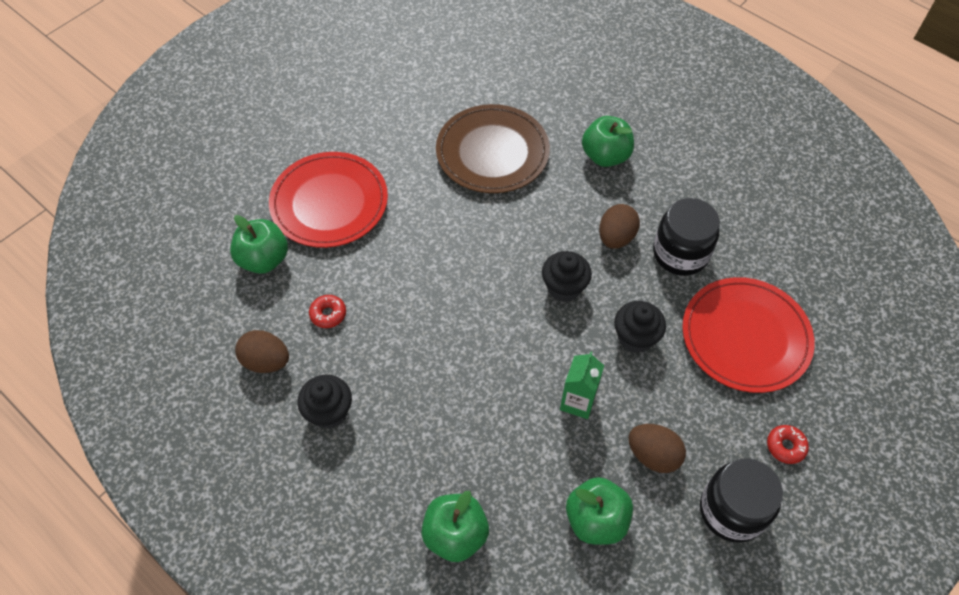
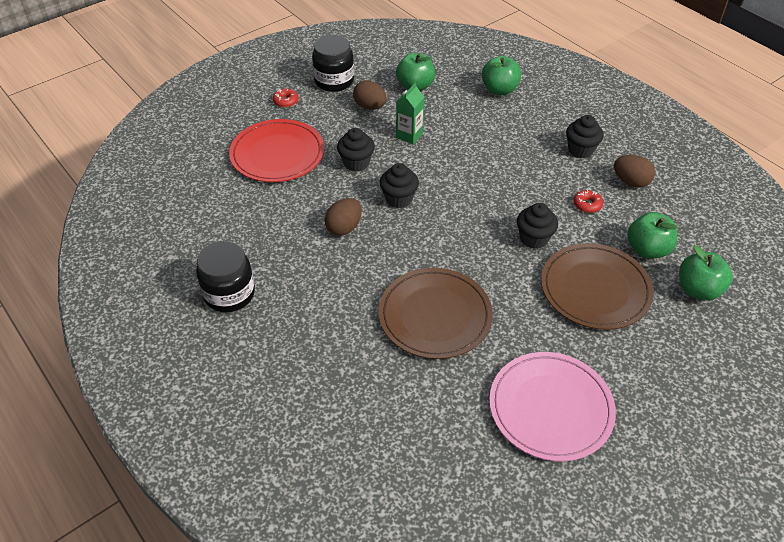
camera: 170 degrees left, 10 degrees down
(329, 202) = (595, 289): red plate -> brown plate
(379, 88) = (550, 408): none -> pink plate
(395, 255) = (534, 238): none -> black cupcake
(605, 156) = (326, 296): green apple -> green apple (698, 290)
(680, 253) = (297, 209): black jar -> black jar (229, 294)

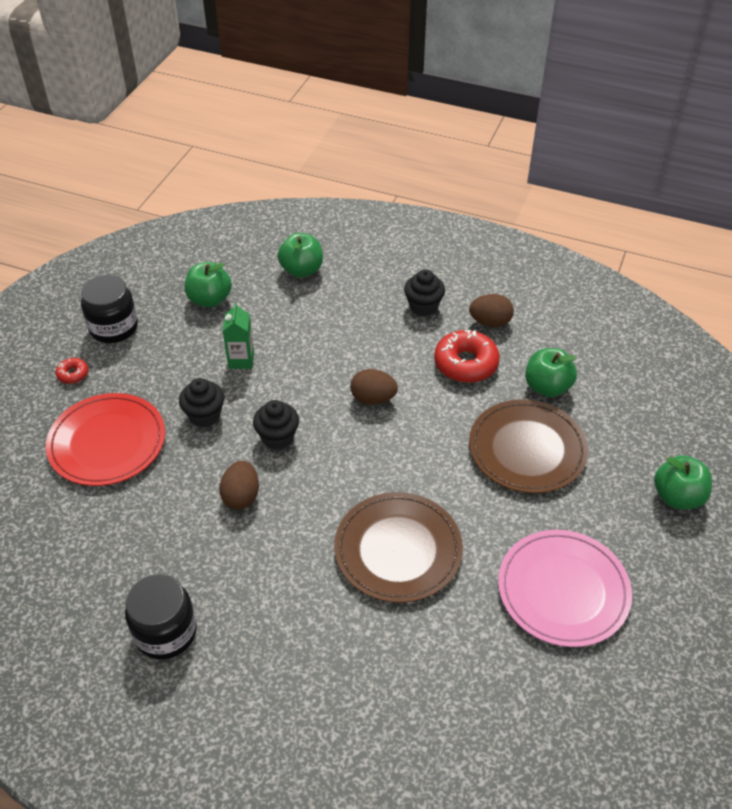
camera: 30 degrees left, 0 degrees up
(370, 107) = (176, 343): brown egg -> brown egg (373, 398)
(534, 238) = (439, 422): black cupcake -> none
(587, 205) = (466, 363): red donut -> red donut, size x2.05
(698, 290) = (614, 408): green apple -> green apple (677, 497)

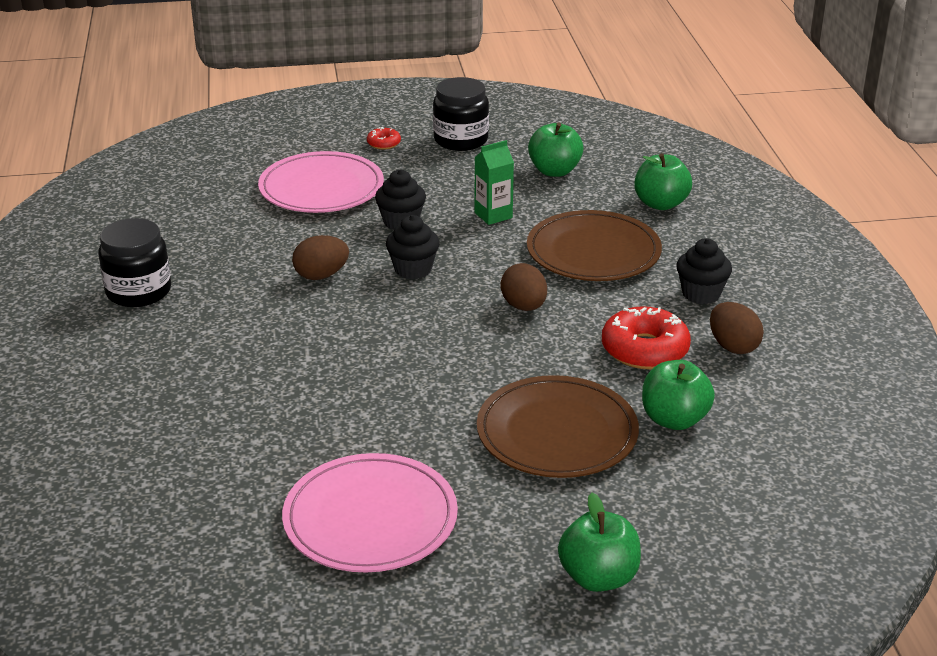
camera: 60 degrees right, 15 degrees down
(107, 442) = (321, 188): red plate -> pink plate
(398, 549) = (333, 387): brown plate -> brown plate (593, 252)

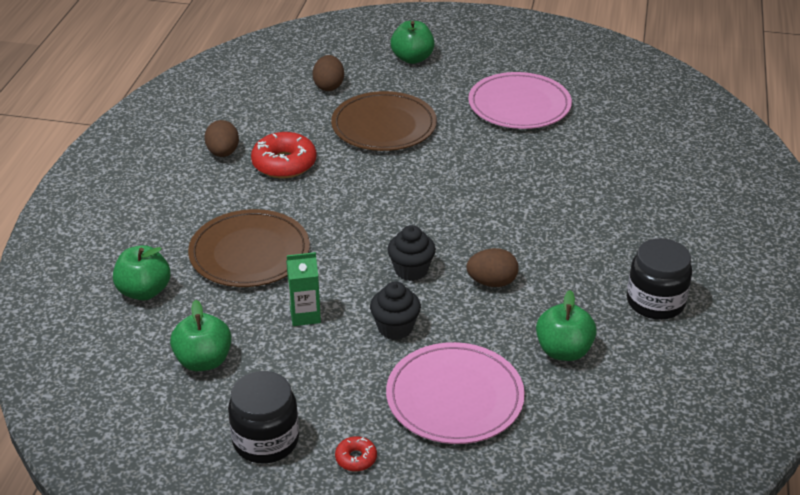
camera: 160 degrees left, 5 degrees up
(524, 306) = (343, 215): brown egg -> brown egg (329, 86)
(674, 419) = (306, 118): green apple -> green apple (563, 351)
(701, 294) = (203, 196): black cupcake -> none

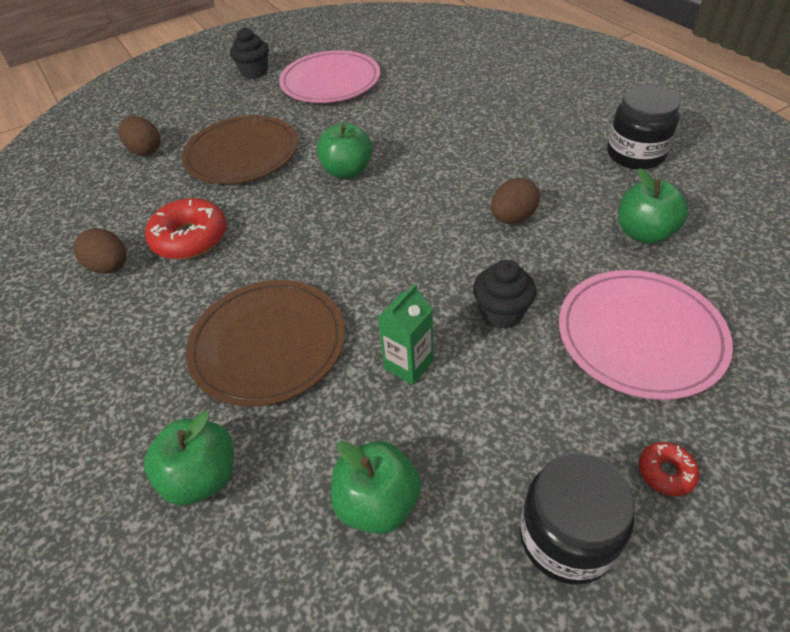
camera: 40 degrees left, 10 degrees up
(411, 270) = (438, 253): black cupcake -> black cupcake (254, 72)
(412, 58) = (194, 93): green apple -> green apple (347, 171)

